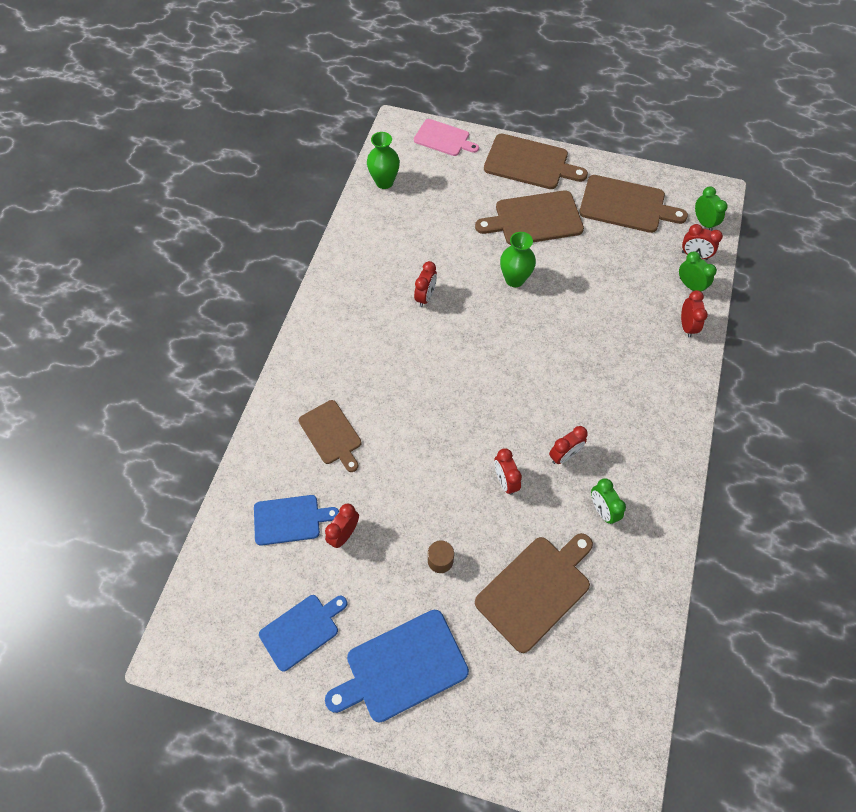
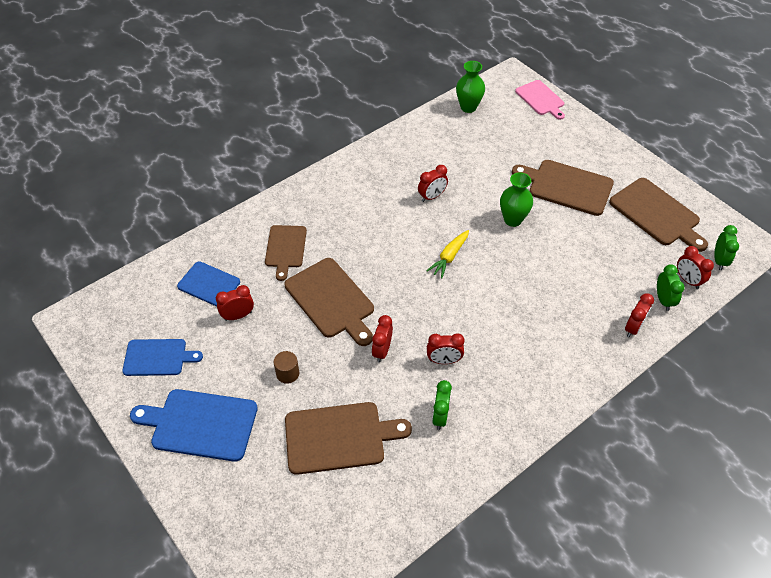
camera: 35 degrees right, 10 degrees down
(489, 350) = (449, 257): none -> yellow carrot
(529, 163) = (598, 146): brown cutting board -> brown cutting board (331, 300)

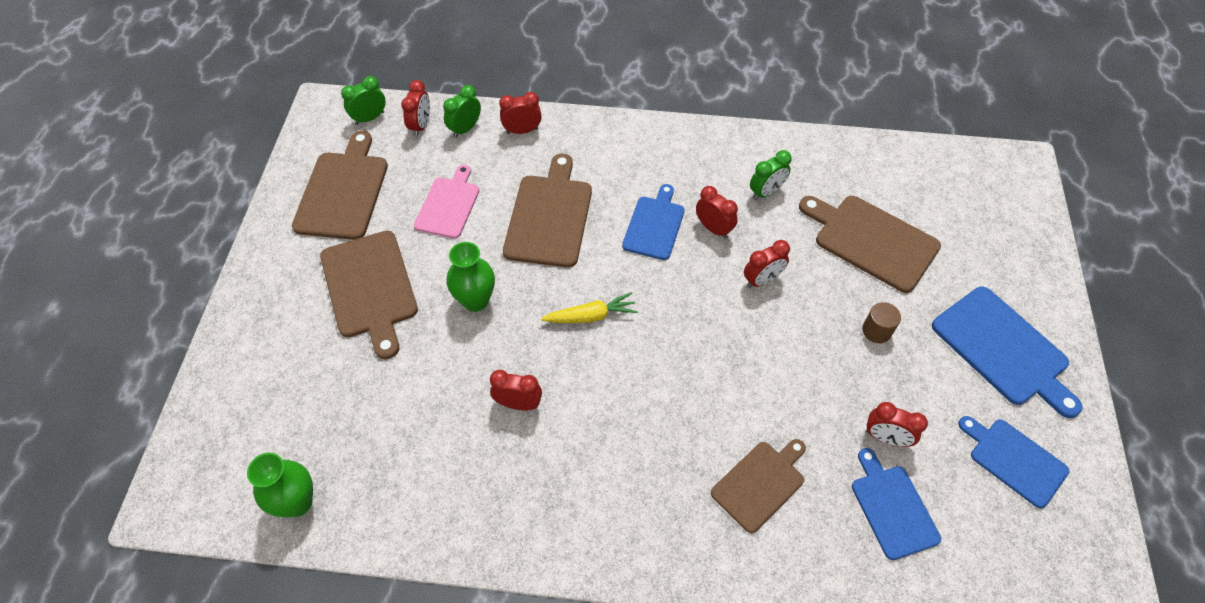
camera: 135 degrees left, 5 degrees up
(331, 300) = (764, 371): brown cutting board -> brown cutting board (549, 216)
(479, 333) = (654, 225): none -> blue cutting board
(541, 99) = (203, 427): pink cutting board -> pink cutting board (448, 205)

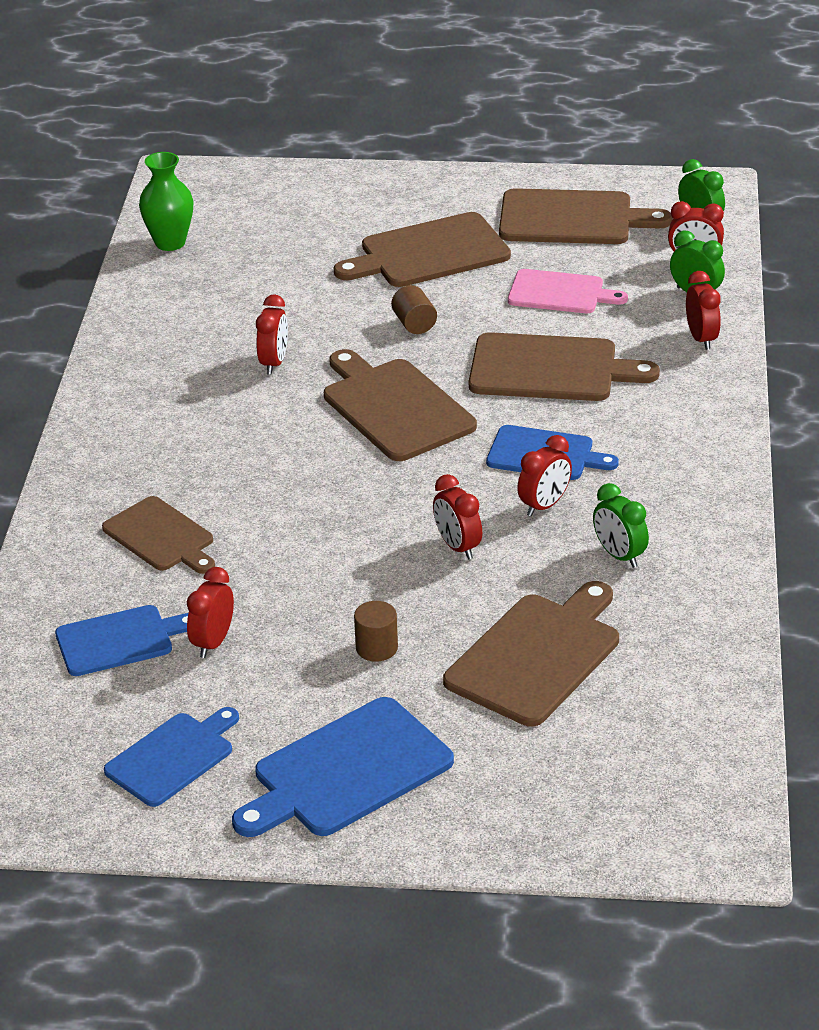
camera: 90 degrees right, 20 degrees down
(475, 300) = (414, 324): green vase -> brown cylinder
(591, 316) = (394, 407): yellow carrot -> brown cutting board

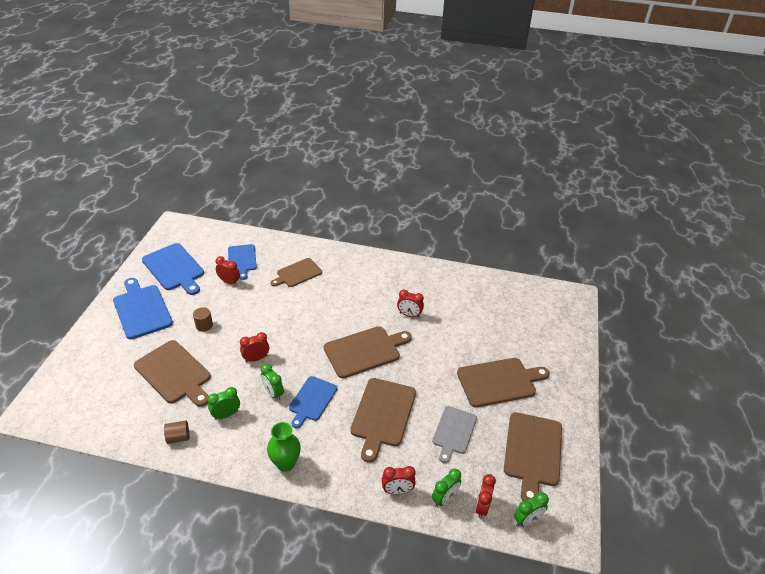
camera: 95 degrees right, 5 degrees up
(170, 243) = (514, 290): green vase -> green vase (285, 463)
(172, 757) = (174, 268): blue cutting board -> blue cutting board, size x1.52
(414, 324) = (433, 367): brown cylinder -> brown cylinder (178, 437)
(429, 253) = (499, 381): brown cutting board -> brown cutting board turned 90 degrees clockwise
(544, 505) = (273, 393): red clock -> green clock
(560, 293) = (454, 432): pink cutting board -> grey cutting board

